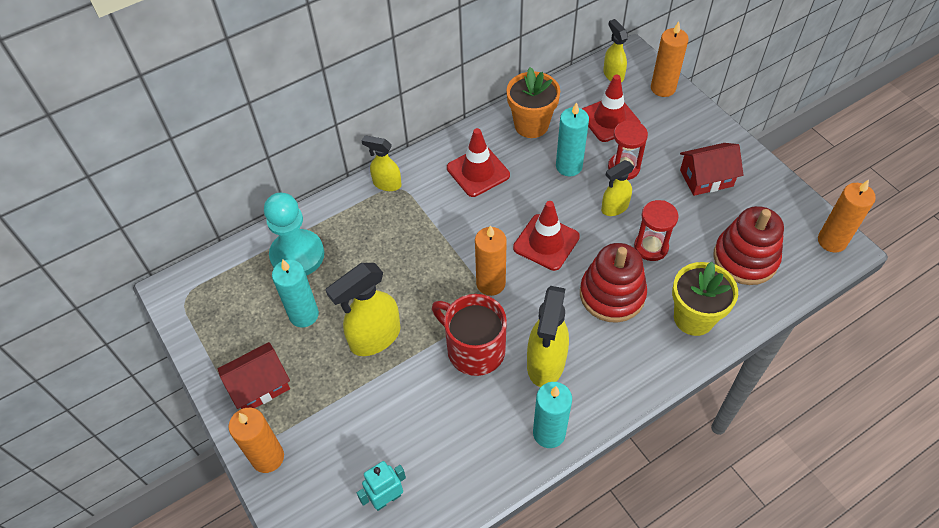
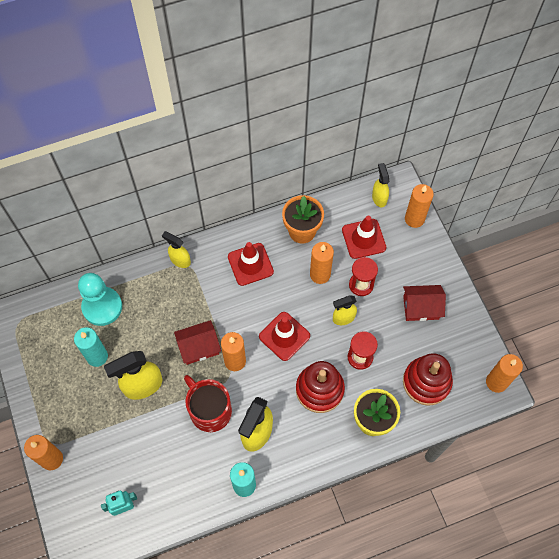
camera: 10 degrees right, 10 degrees up
(259, 385) = (56, 404): red house -> red house (199, 347)
(569, 166) = (320, 274): turquoise candle -> orange candle

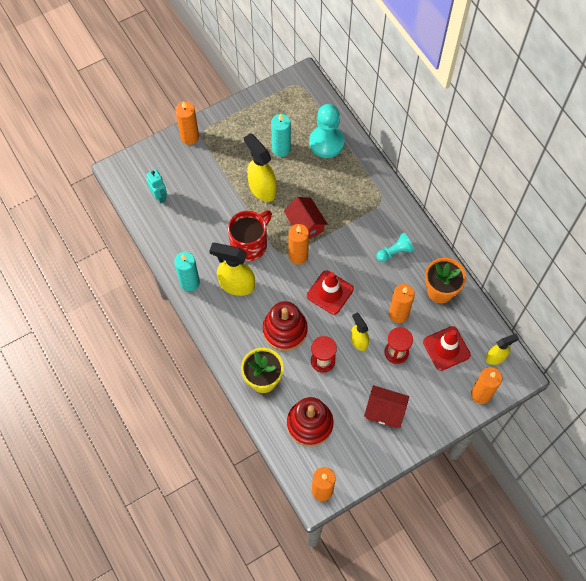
camera: 80 degrees right, 0 degrees up
(180, 260) = (385, 193): yellow spray bottle -> none
(250, 264) = (394, 252): red traffic cone -> turquoise pawn
(421, 307) = (385, 411): red house -> red house turned 60 degrees counterclockwise

